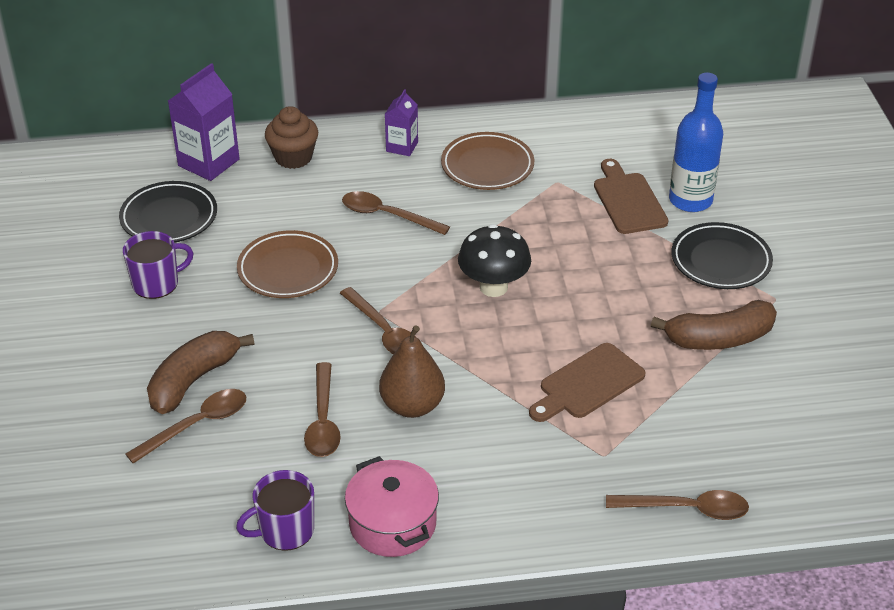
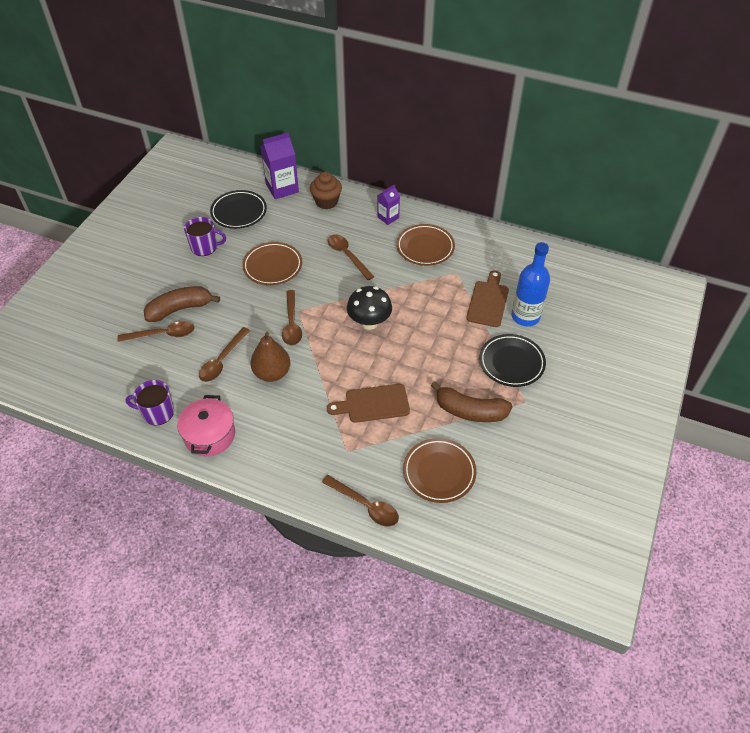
camera: 30 degrees right, 10 degrees up
(744, 427) = (439, 472): none -> brown plate

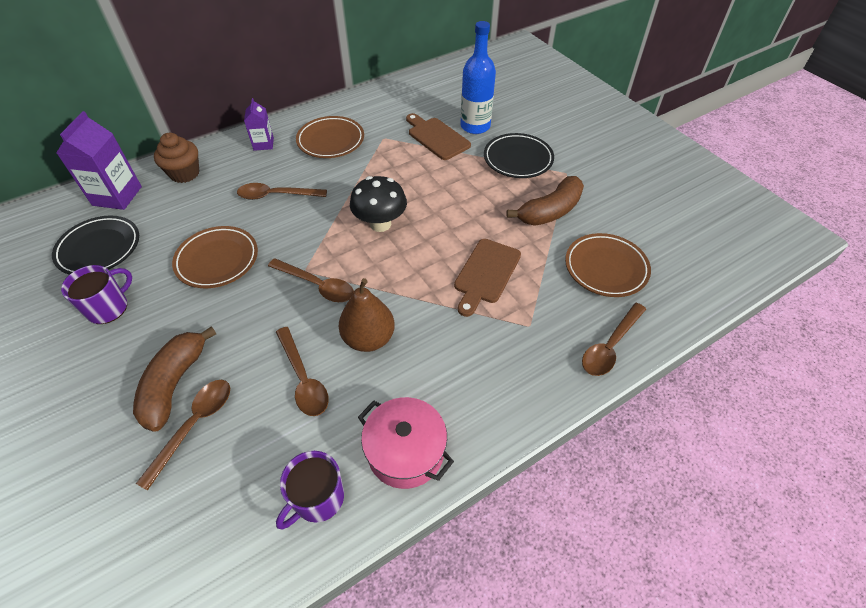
camera: 55 degrees left, 0 degrees up
(365, 505) = (610, 346): brown spoon -> brown spoon turned 150 degrees clockwise

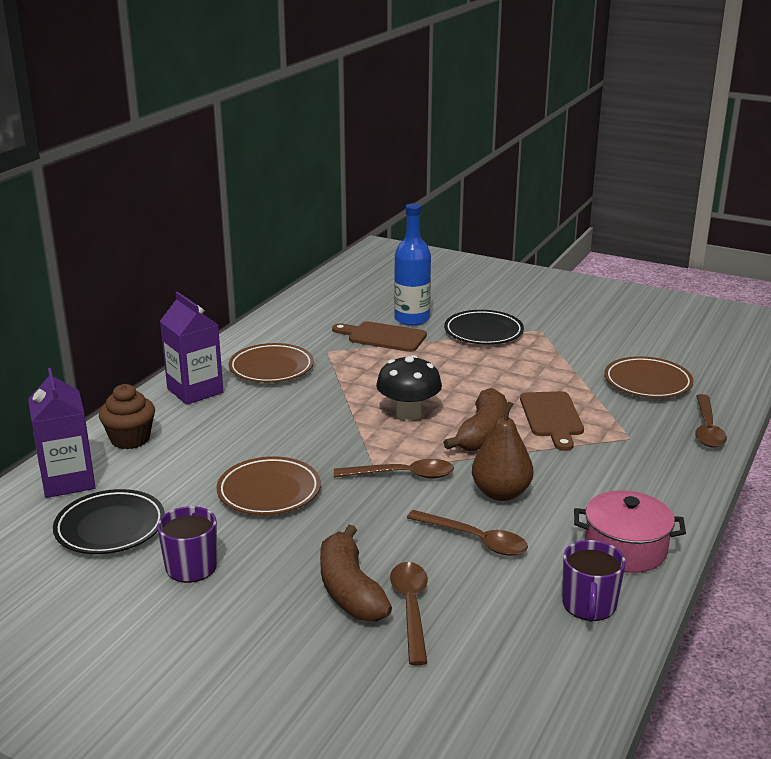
camera: 30 degrees left, 25 degrees down
(263, 144) = (195, 391): purple carton -> purple carton, size x1.71
(276, 195) = (267, 425): brown spoon -> none
(550, 211) = (557, 360): brown banana -> brown banana (482, 433)

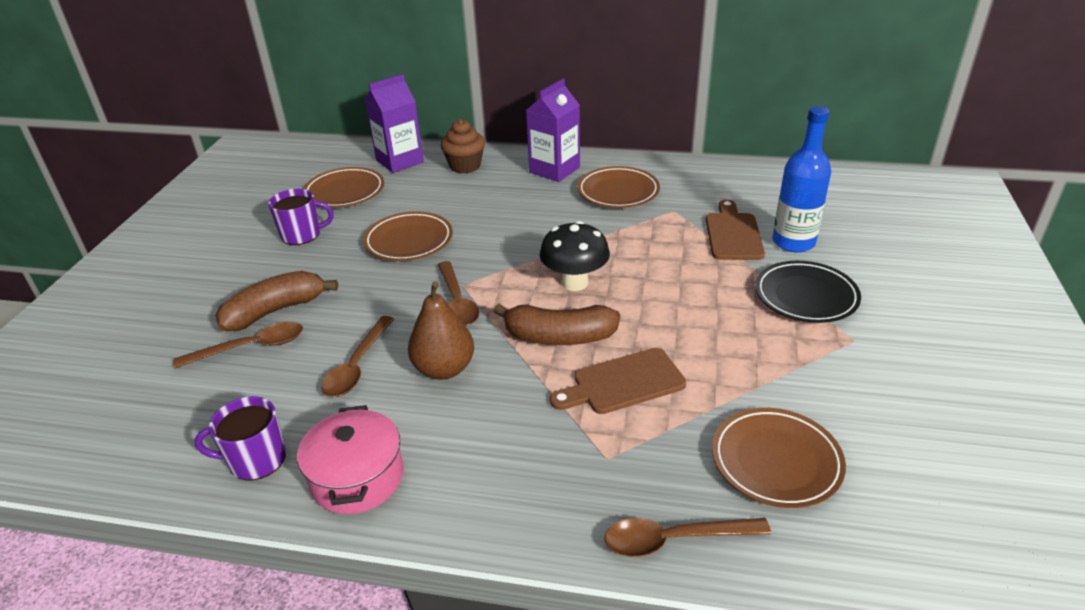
camera: 75 degrees right, 10 degrees up
(110, 527) = (345, 192): black plate -> brown plate

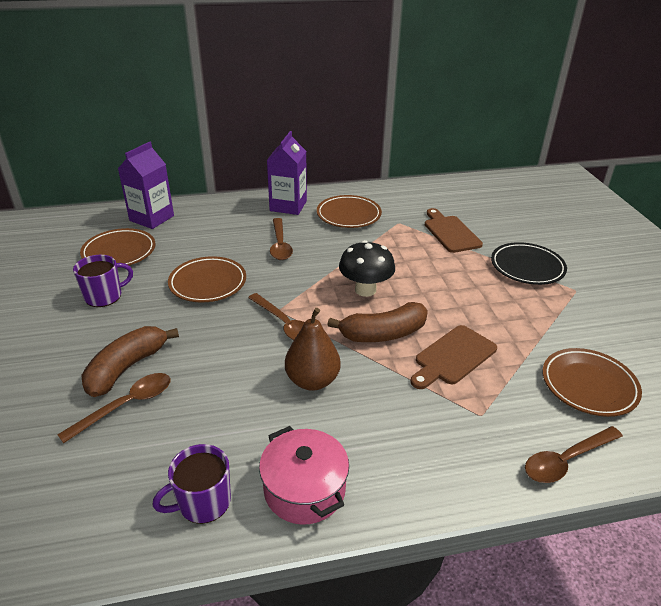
camera: 25 degrees left, 0 degrees up
(357, 365) = (237, 396): brown spoon -> brown spoon (280, 245)
(465, 166) = (212, 214): brown cupcake -> none
(793, 242) = (493, 231): blue bottle -> none

